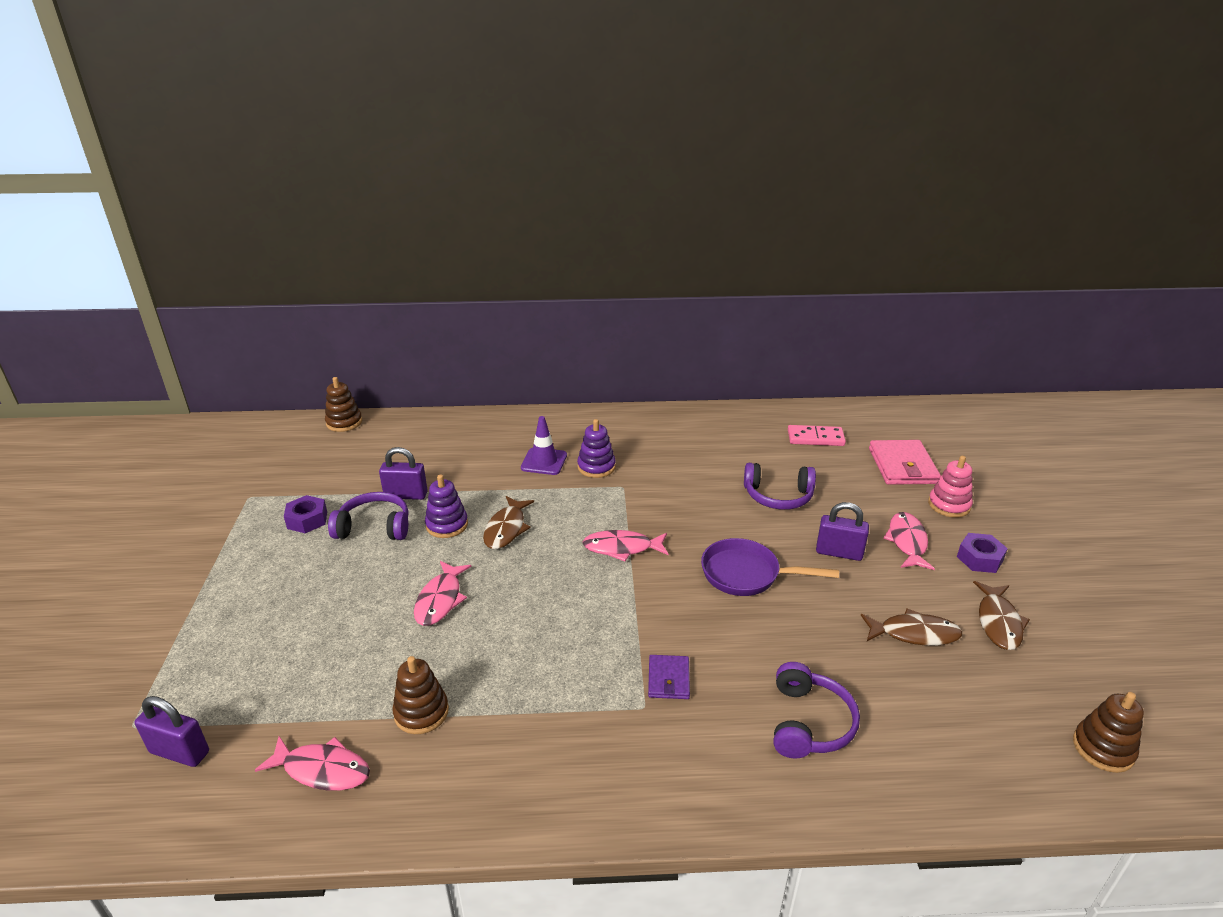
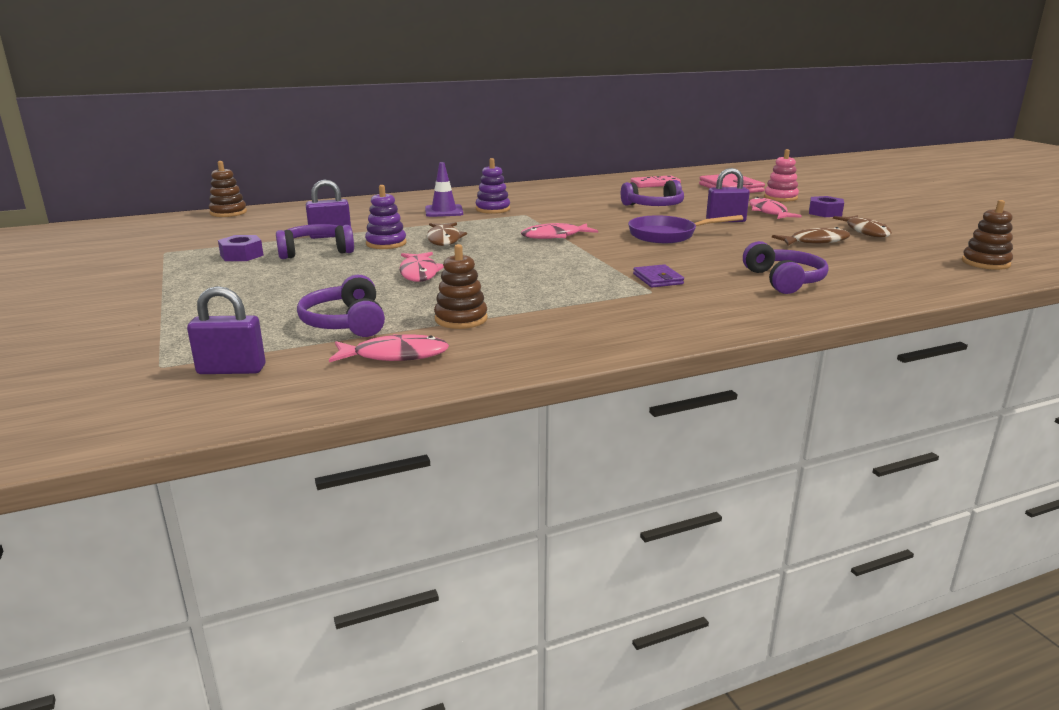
camera: 20 degrees left, 10 degrees down
(318, 688) = (346, 323): none -> purple headphones

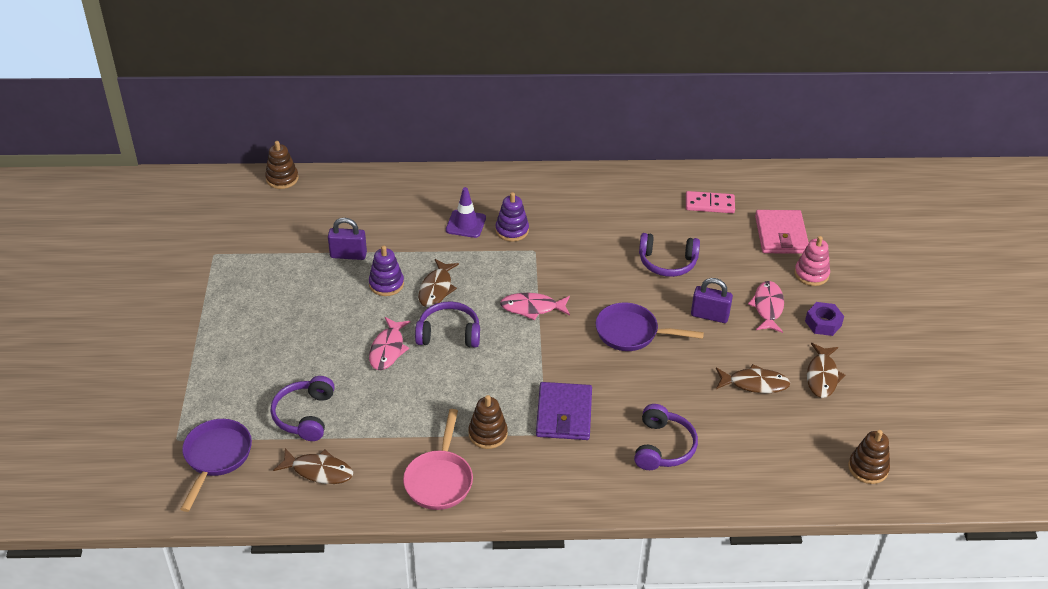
camera: 20 degrees right, 20 degrees up
(231, 370) = (216, 457): purple padlock -> purple pan
(242, 255) = (268, 277): purple nut -> none
(316, 251) = (326, 285): purple headphones -> purple headphones (449, 333)
(395, 355) = (319, 471): pink fish -> brown fish
(461, 319) = (383, 434): brown stacking toy -> brown stacking toy (488, 434)
(564, 336) = (439, 479): none -> pink pan
(658, 279) = (564, 414): purple wallet -> purple wallet, size x1.77

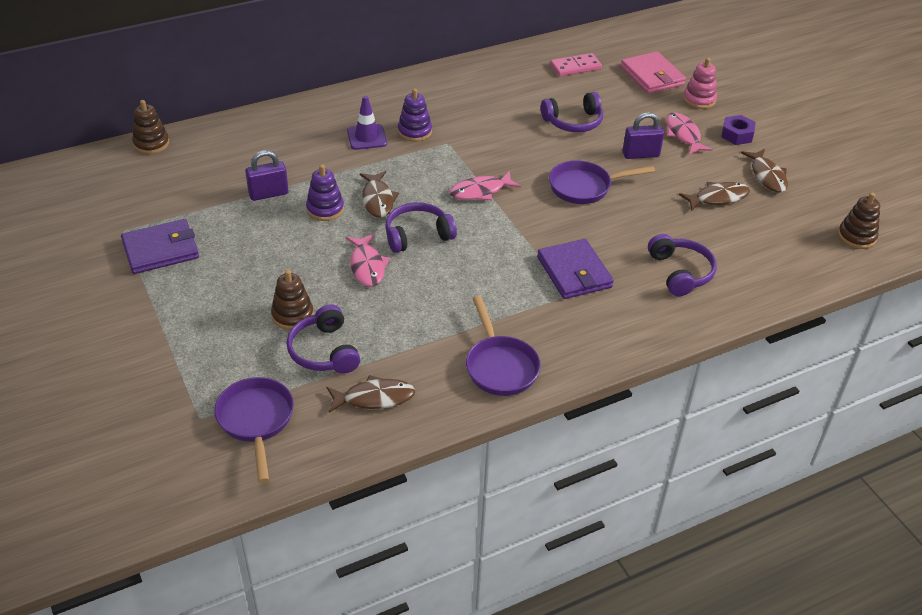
camera: 25 degrees left, 0 degrees up
(232, 281) = (161, 250): none -> purple wallet
(439, 479) = (500, 366): pink pan -> purple pan
(488, 434) = (517, 311): brown stacking toy -> brown stacking toy (292, 315)

